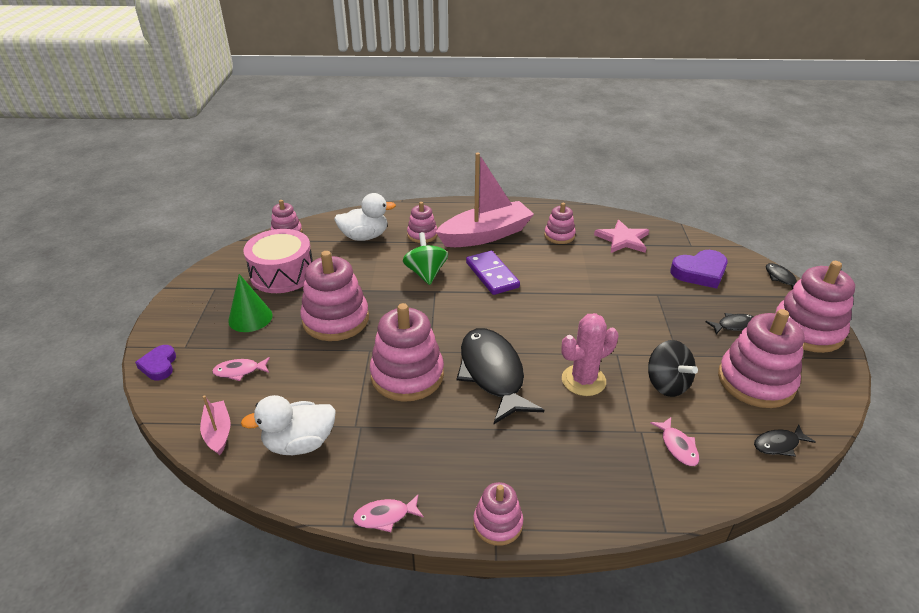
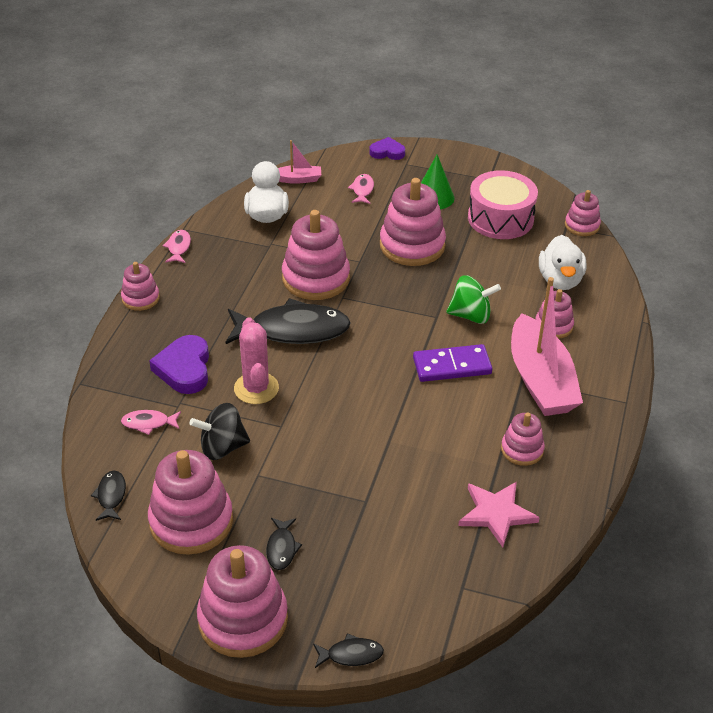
camera: 105 degrees right, 5 degrees up
(700, 272) = (395, 565): purple heart -> purple heart (184, 369)

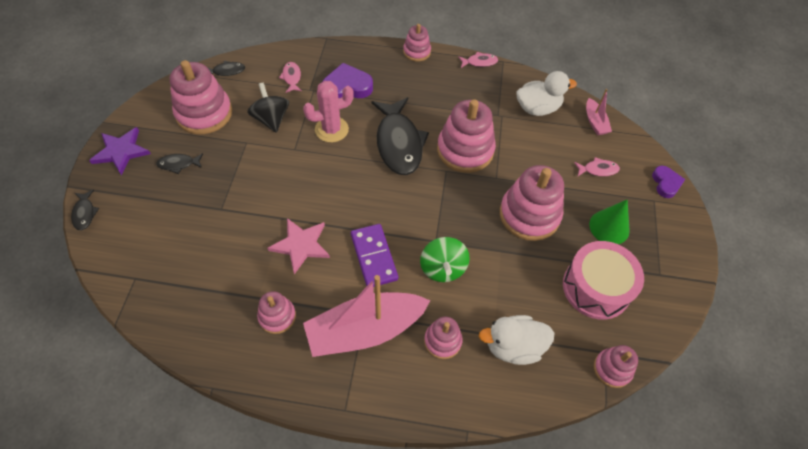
camera: 80 degrees right, 15 degrees up
(243, 619) = (121, 152): pink stacking toy -> purple star
(496, 514) = (206, 299): pink star -> pink star (301, 245)

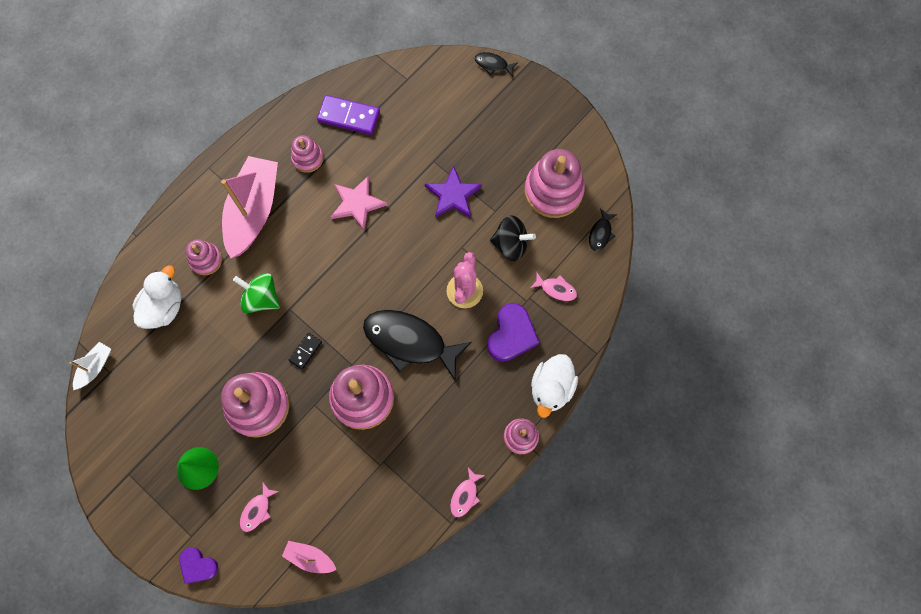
camera: 125 degrees right, 15 degrees up
(121, 152) = (546, 110): purple star -> purple star (453, 195)
(178, 164) = (503, 148): black fish -> none
(374, 257) = (308, 252): purple domino -> purple domino (349, 116)
(461, 207) = (305, 351): none -> black domino
(537, 108) = (365, 510): white duck -> white duck (551, 388)
(596, 287) = (158, 409): pink drum -> none
(612, 369) = (95, 367): pink stacking toy -> white boat

